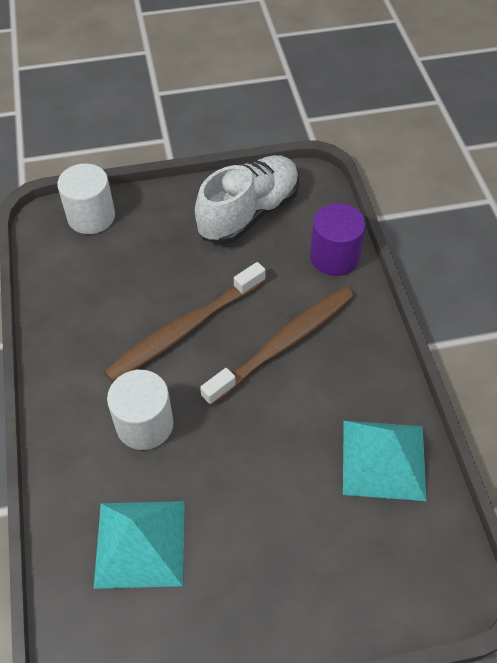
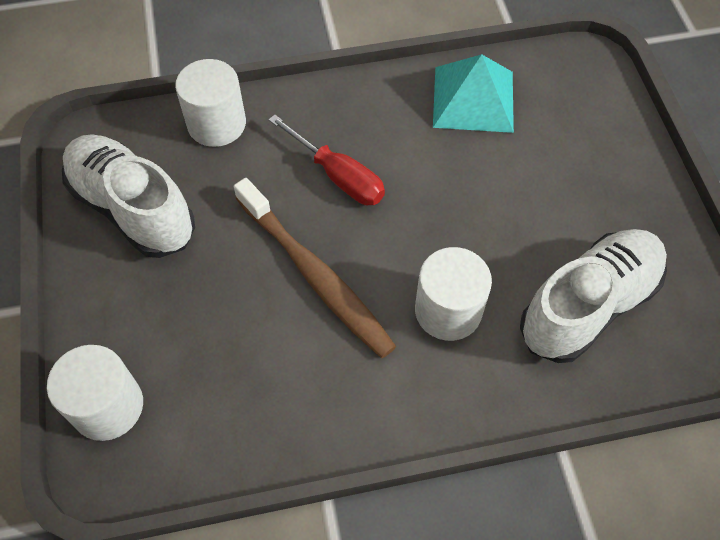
camera: 90 degrees left, 5 degrees up
(140, 543) = (588, 305): turquoise pyramid -> white shoe
(283, 344) = (338, 176): brown toothbrush -> red screwdriver
(334, 257) = (216, 124): purple cylinder -> white cylinder

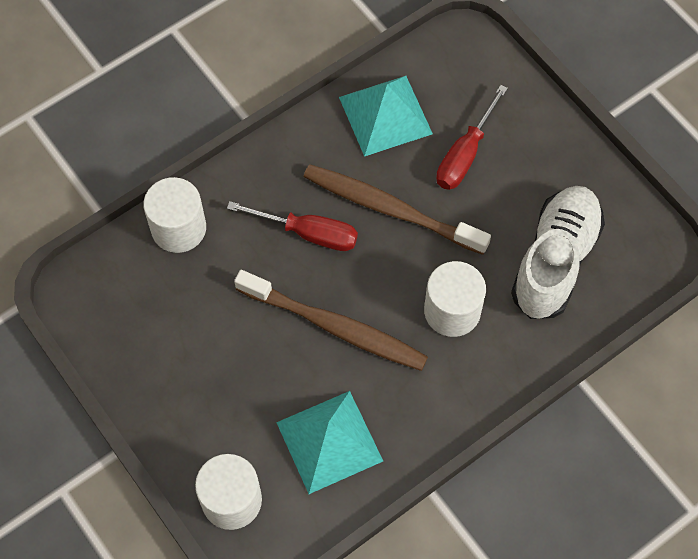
camera: 25 degrees left, 5 degrees up
(133, 208) = (152, 334): white shoe -> none
(244, 391) = (329, 441): none -> turquoise pyramid
(434, 186) = (391, 209): none -> brown toothbrush
(538, 163) = (465, 154): none -> red screwdriver

